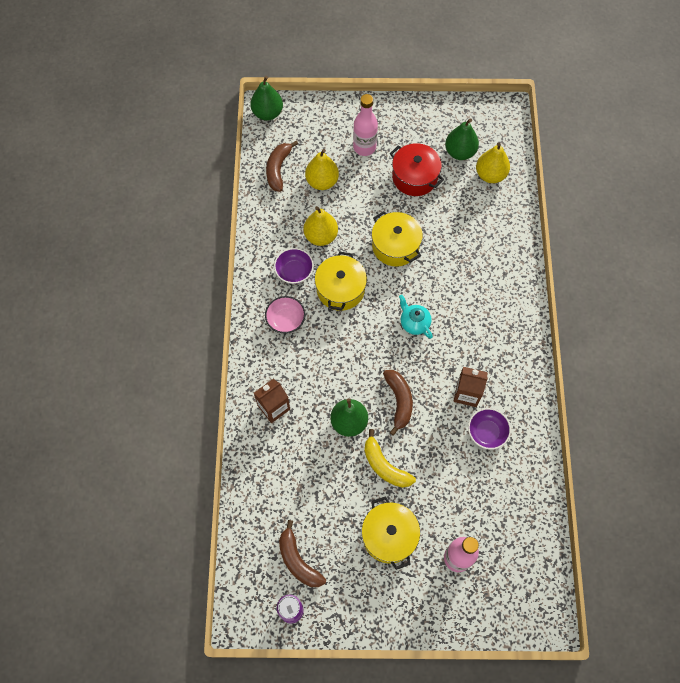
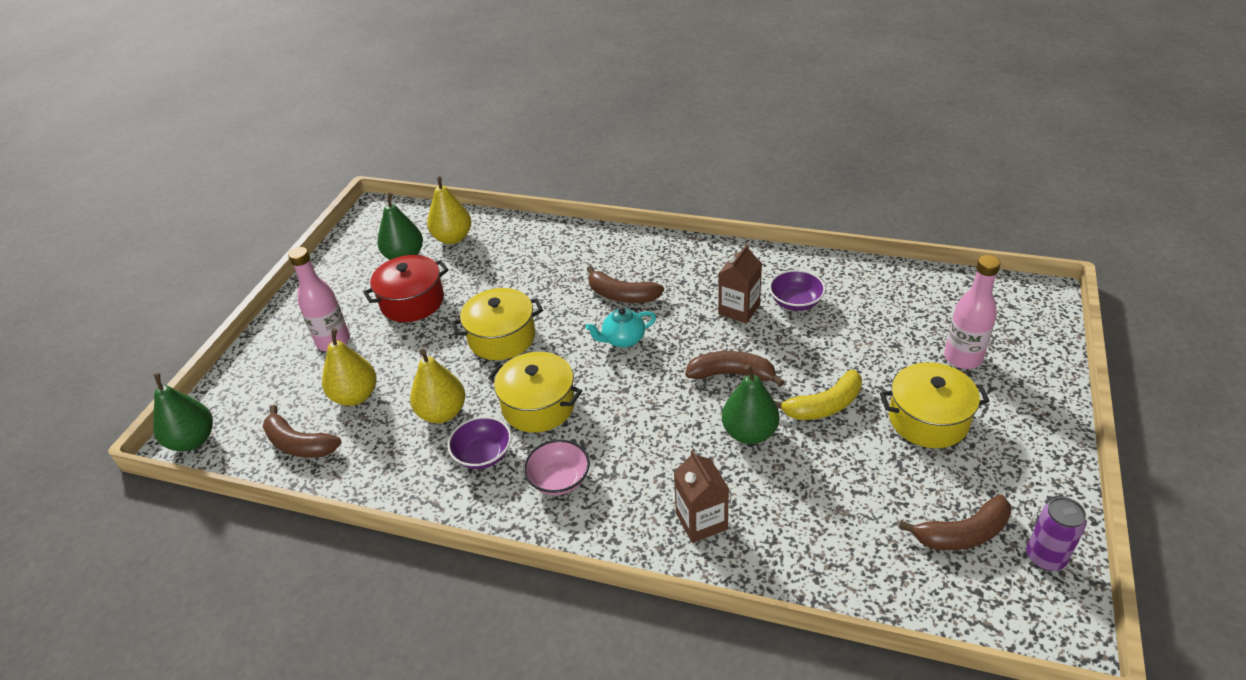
camera: 70 degrees left, 25 degrees down
(460, 310) = (622, 295): none -> brown banana

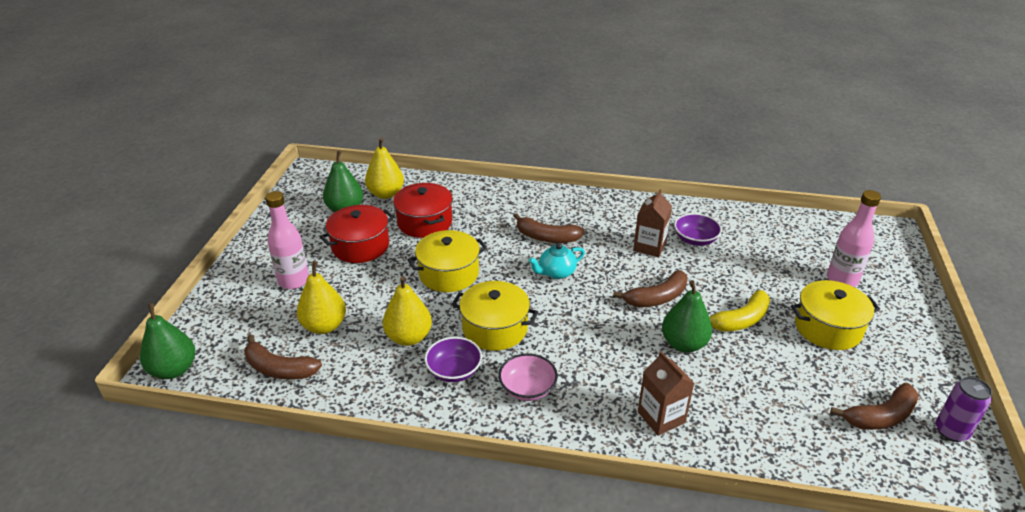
camera: 10 degrees left, 5 degrees down
(488, 274) = (424, 222): none -> red pot
(732, 374) = (657, 298): brown banana -> brown banana turned 150 degrees clockwise

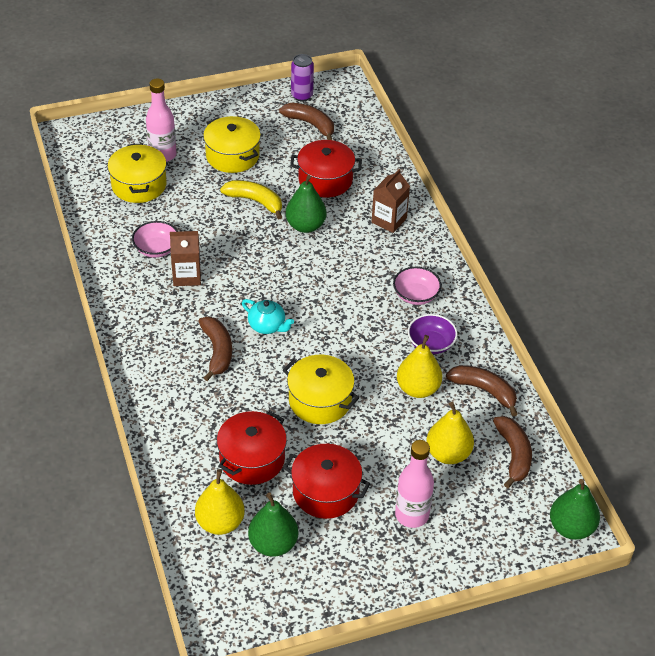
camera: 120 degrees left, 10 degrees up
(495, 328) = (367, 339): yellow pot -> yellow pot (139, 185)
(657, 298) = (259, 253): brown banana -> brown banana (484, 391)
(695, 240) = (156, 249): purple bowl -> pink bowl
(759, 389) = (325, 180): none -> red pot

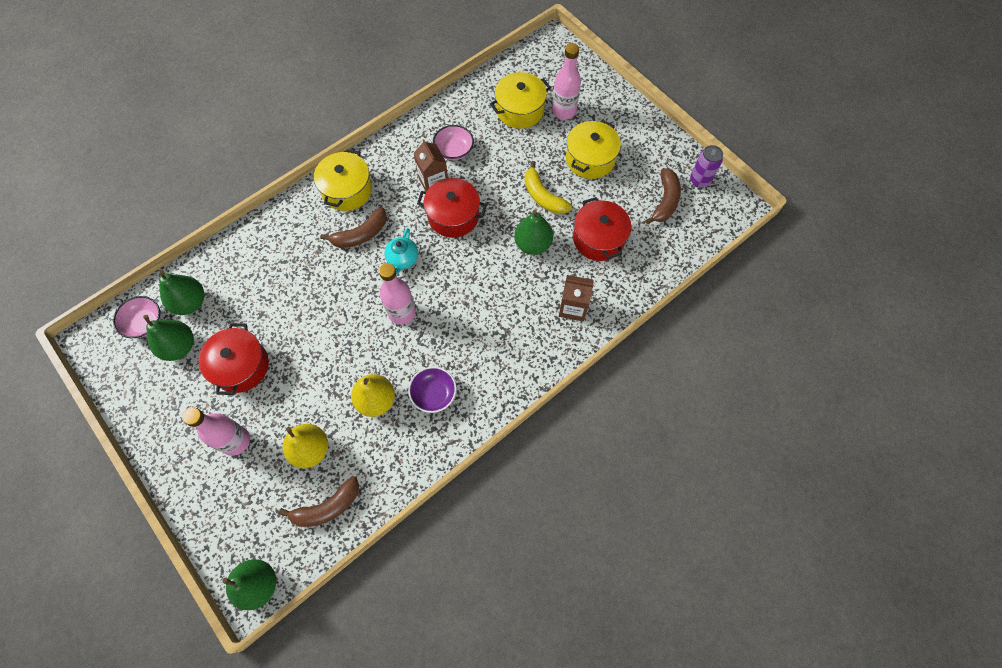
camera: 70 degrees right, 20 degrees up
(220, 523) = (190, 302): yellow pear -> green pear
(252, 459) = (258, 301): red pot -> red pot (453, 216)
(255, 201) = (543, 196): yellow banana -> yellow banana turned 135 degrees clockwise
(320, 400) = (335, 327): yellow pot -> yellow pot (347, 190)
(330, 343) = (402, 312): none -> pink bottle
(416, 295) = (488, 362): pink bowl -> pink bowl (144, 323)
(484, 391) = (394, 458): brown banana -> none

